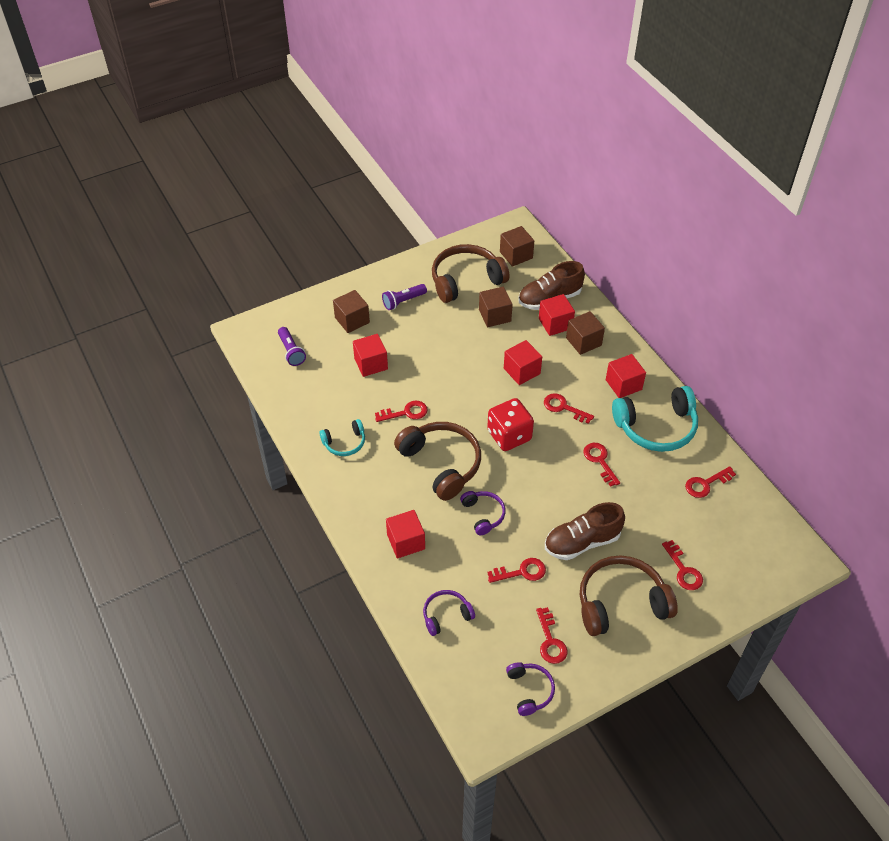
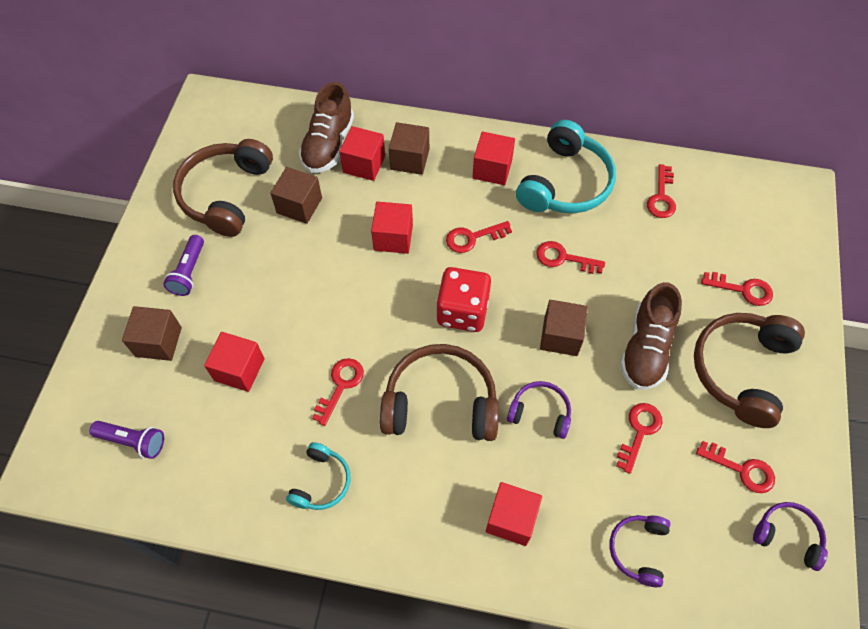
camera: 50 degrees left, 10 degrees up
(516, 255) = (243, 128): brown cube -> brown cube (560, 336)

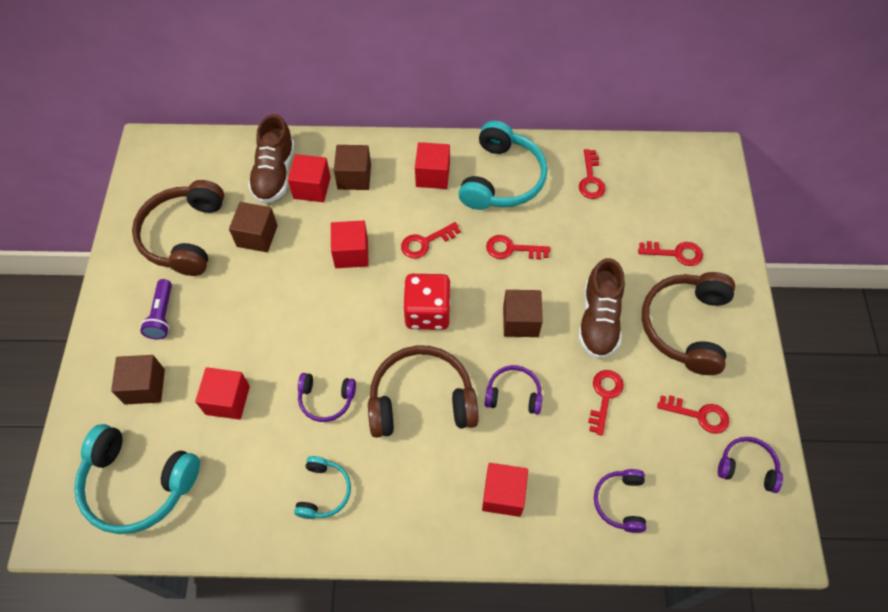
camera: 10 degrees left, 0 degrees up
(133, 441) = (138, 484): purple flashlight -> turquoise headphones
(340, 386) = (326, 399): red key -> purple headphones

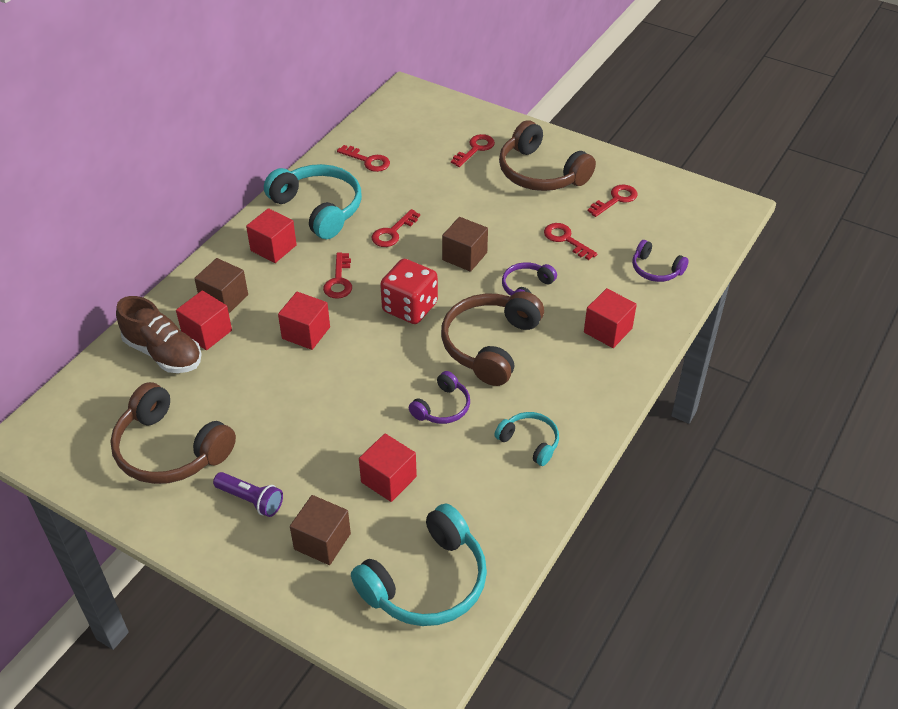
camera: 60 degrees left, 15 degrees down
(257, 236) = (224, 393): brown cube -> none
(598, 320) = (499, 214): brown shoe -> none
(747, 467) = (671, 195): purple headphones -> none

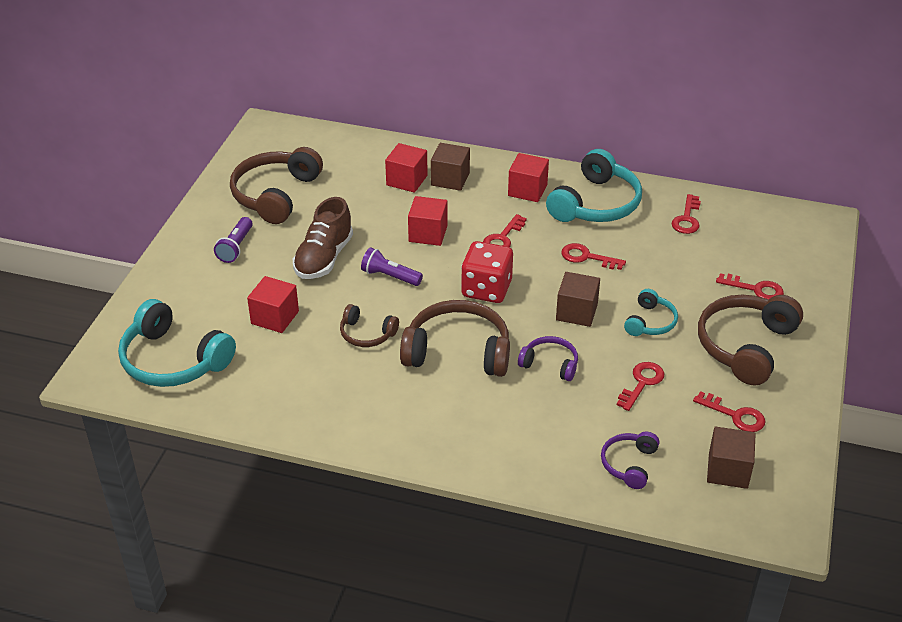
camera: 75 degrees right, 5 degrees down
(163, 353) = (375, 165): brown shoe -> brown shoe (324, 258)
(322, 541) = (203, 294): brown cube -> brown cube (728, 470)
(339, 281) = (503, 238): red key -> red key turned 45 degrees counterclockwise
(361, 374) = (390, 276): none -> purple flashlight
(442, 407) = (366, 334): purple headphones -> brown headphones
(530, 442) = (341, 399): turquoise headphones -> turquoise headphones (650, 322)
(608, 330) = (513, 435): red cube -> none

